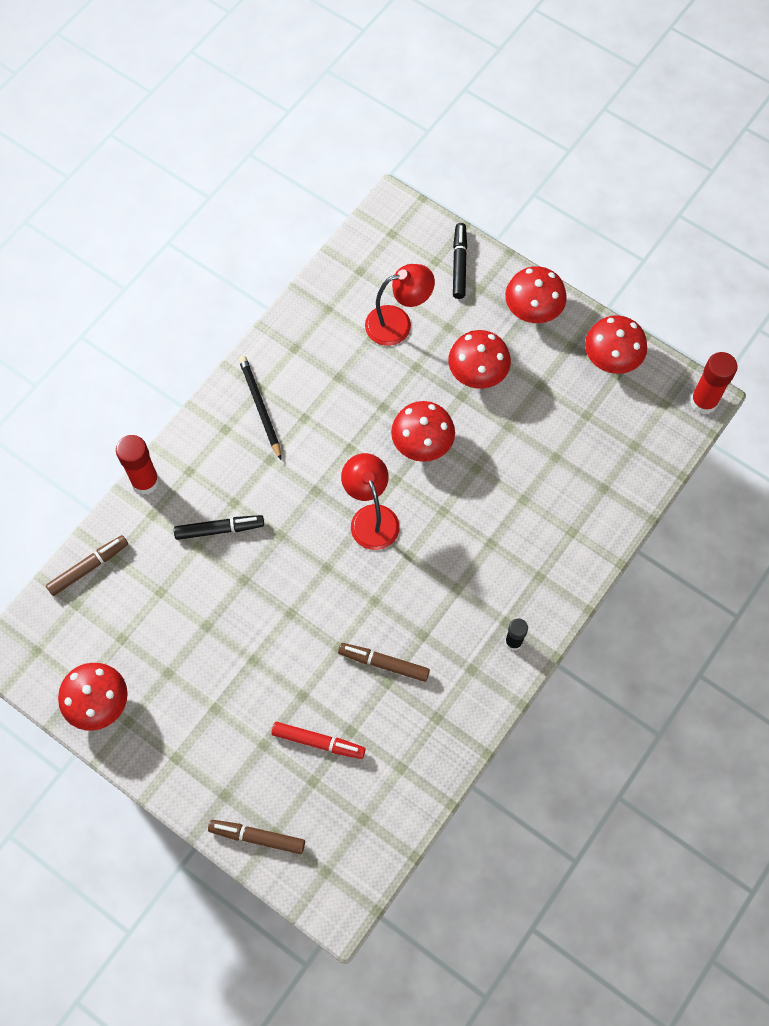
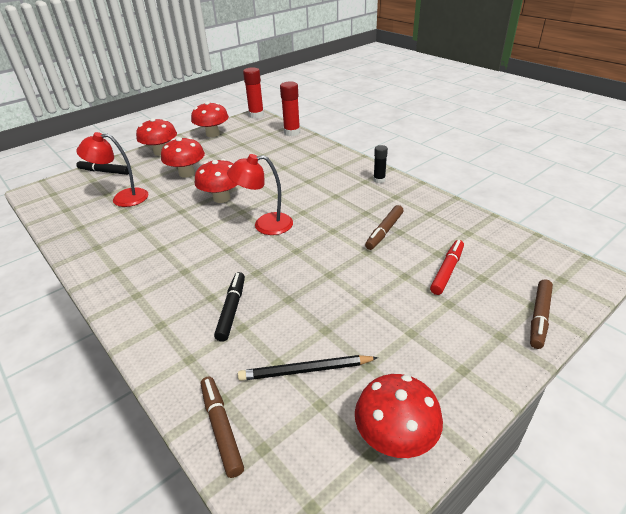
camera: 75 degrees left, 30 degrees down
(145, 481) = (149, 361): red glue stick -> red glue stick (292, 132)
(260, 407) = (133, 271): black pencil -> black pencil (306, 370)
(398, 323) = (123, 198): red lamp -> red lamp turned 90 degrees counterclockwise

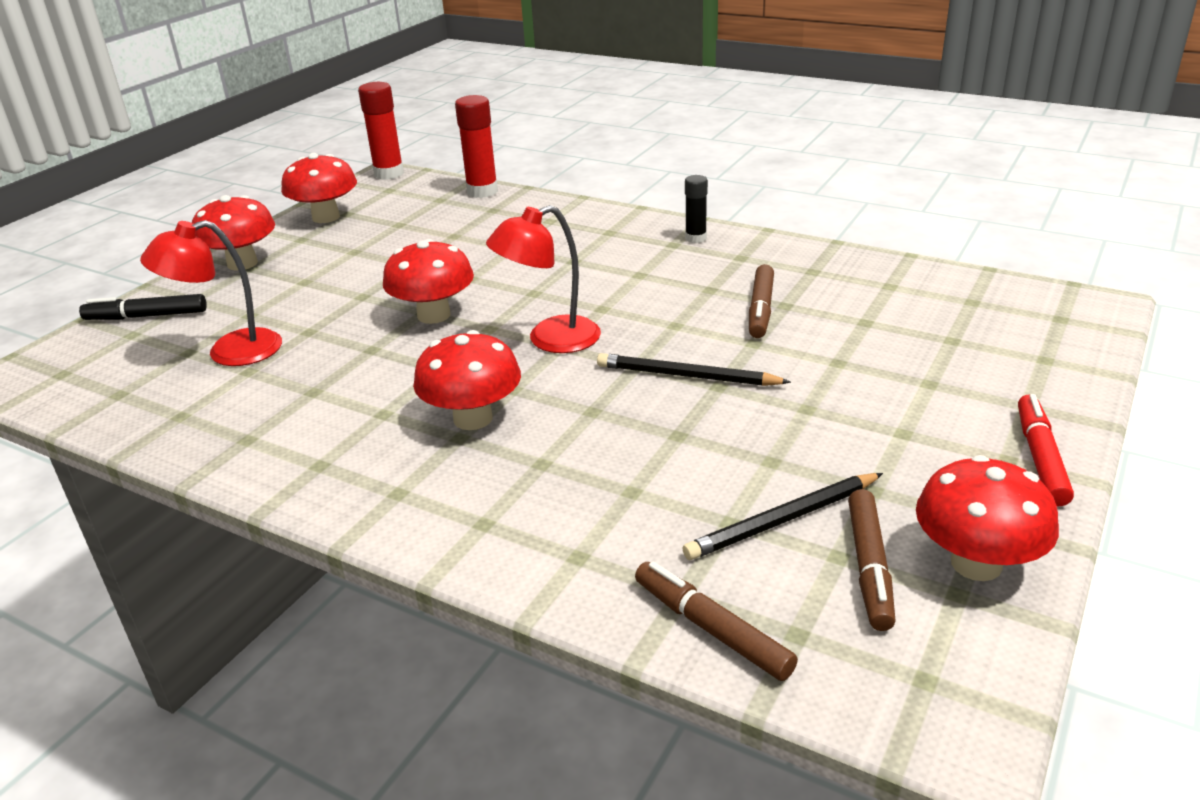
camera: 20 degrees left, 5 degrees down
(187, 173) = (329, 289): red mushroom -> red mushroom (473, 418)
(232, 309) = (594, 471): black marker -> none
(317, 264) = (687, 376): none -> black pencil
(447, 271) = (896, 342): red marker -> red marker (1040, 457)
(539, 317) = (1063, 371): brown marker -> brown marker (869, 567)

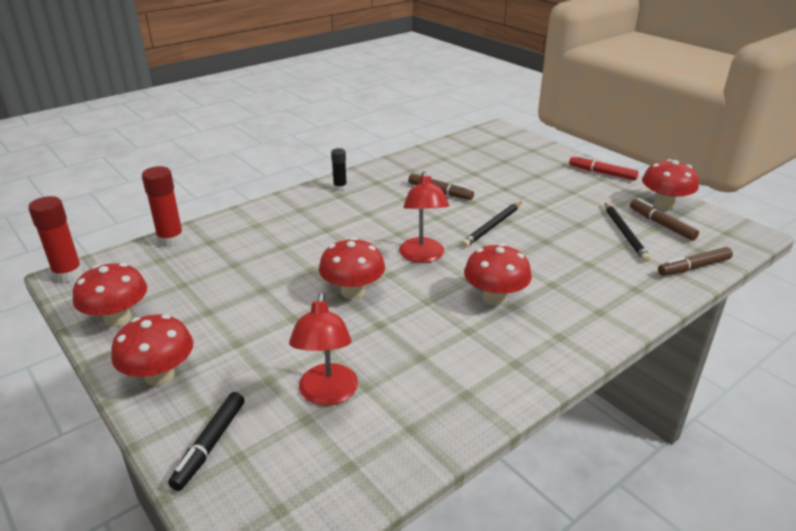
camera: 70 degrees left, 0 degrees up
(869, 567) = (661, 224): brown marker -> brown marker turned 150 degrees counterclockwise

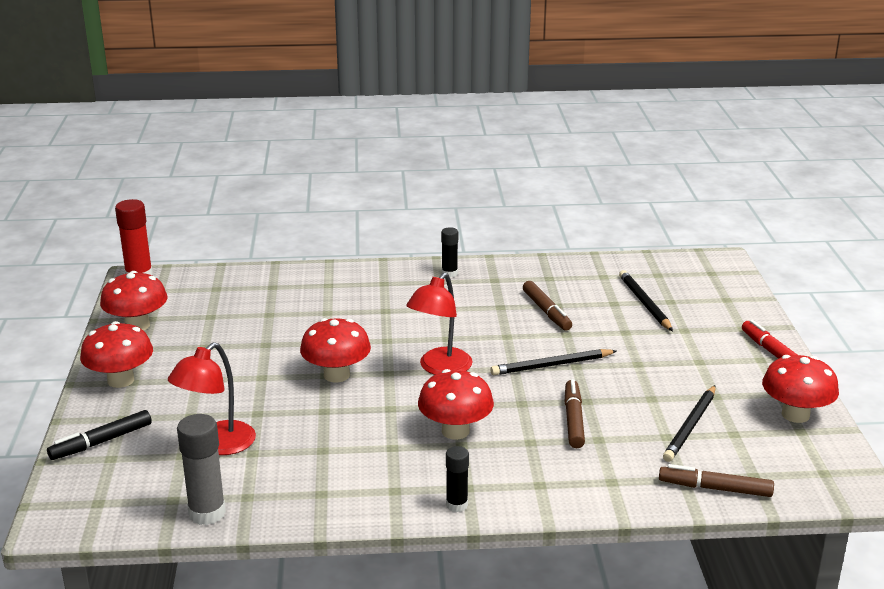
camera: 35 degrees right, 5 degrees down
(171, 240) = (243, 274): red glue stick -> none
(397, 463) = (207, 513): none -> grey glue stick
(491, 167) = (645, 303): none -> black pencil
(571, 353) = (457, 505): none -> black glue stick
(661, 224) = (752, 433): brown marker -> brown marker (573, 420)

